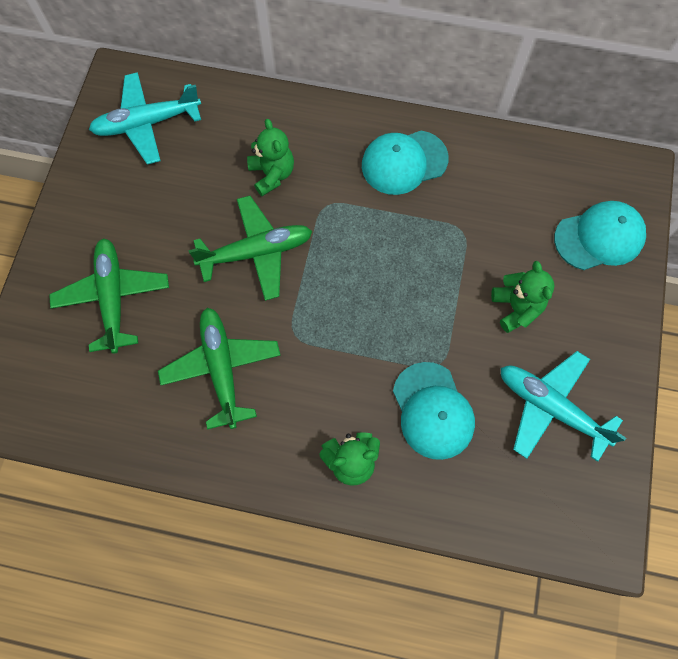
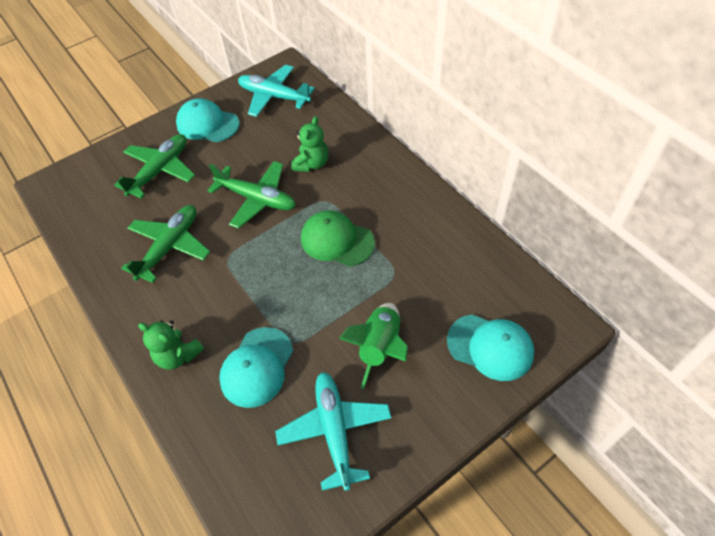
camera: 45 degrees right, 15 degrees down
(380, 237) = (337, 240): none -> green cap
(404, 162) = (399, 208): turquoise cap -> turquoise cap (207, 124)
(516, 308) = (380, 347): green teddy bear -> green rocket

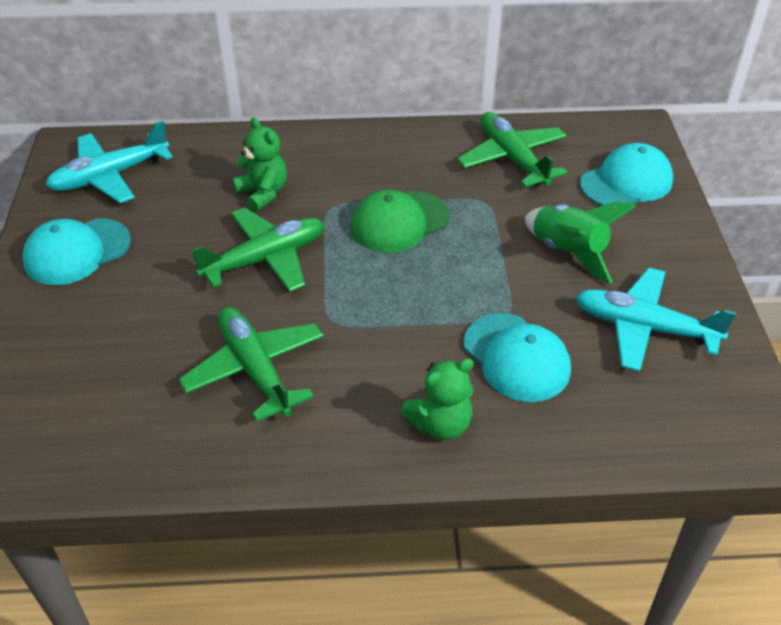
camera: 60 degrees left, 10 degrees down
(160, 170) = (104, 330): green plane -> green plane (512, 158)

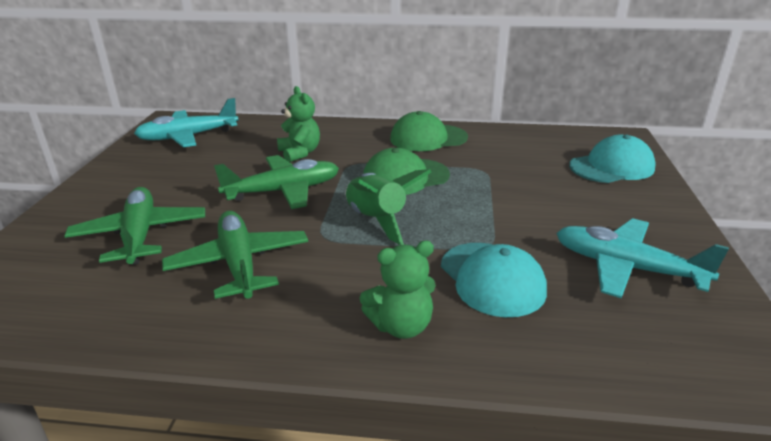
camera: 10 degrees right, 15 degrees down
(77, 252) = (136, 176): turquoise cap -> none
(411, 152) = (428, 138): none -> green cap
(512, 158) = (511, 147): green plane -> green plane (140, 235)
(568, 252) = (554, 207): green rocket -> green rocket (377, 220)

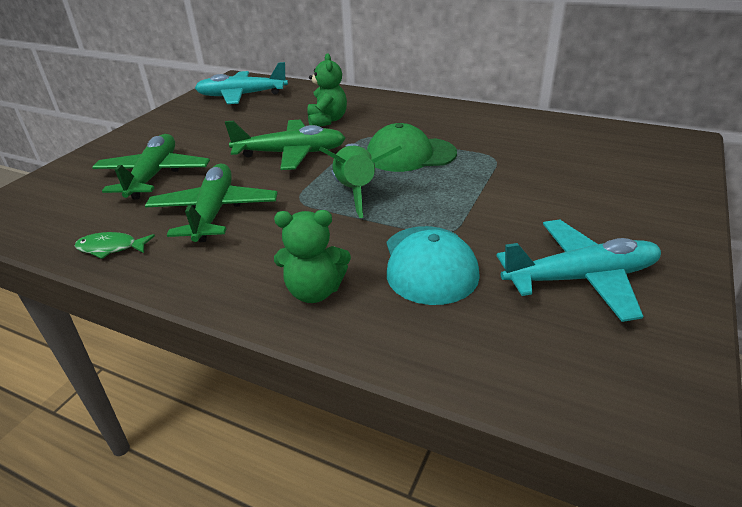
camera: 20 degrees right, 5 degrees up
(141, 324) = (111, 248): none -> green fish
(428, 138) = (459, 119): green cap -> none
(611, 167) = (643, 171): turquoise cap -> none
(626, 267) = (581, 278): turquoise plane -> turquoise plane turned 120 degrees clockwise

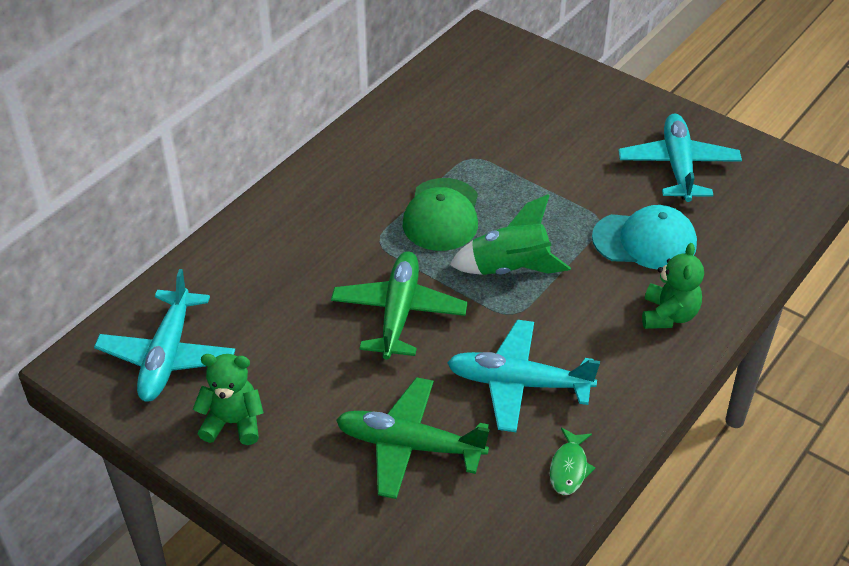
camera: 80 degrees left, 10 degrees up
(214, 212) = (518, 383): green plane -> turquoise plane
(327, 120) = (313, 271): green teddy bear -> green teddy bear (233, 423)

